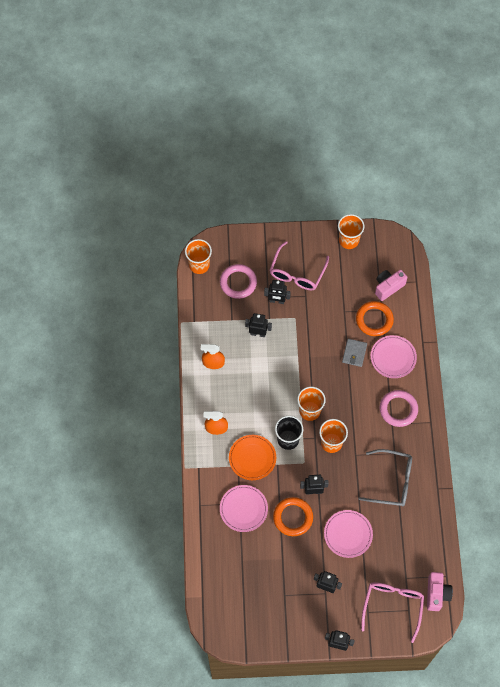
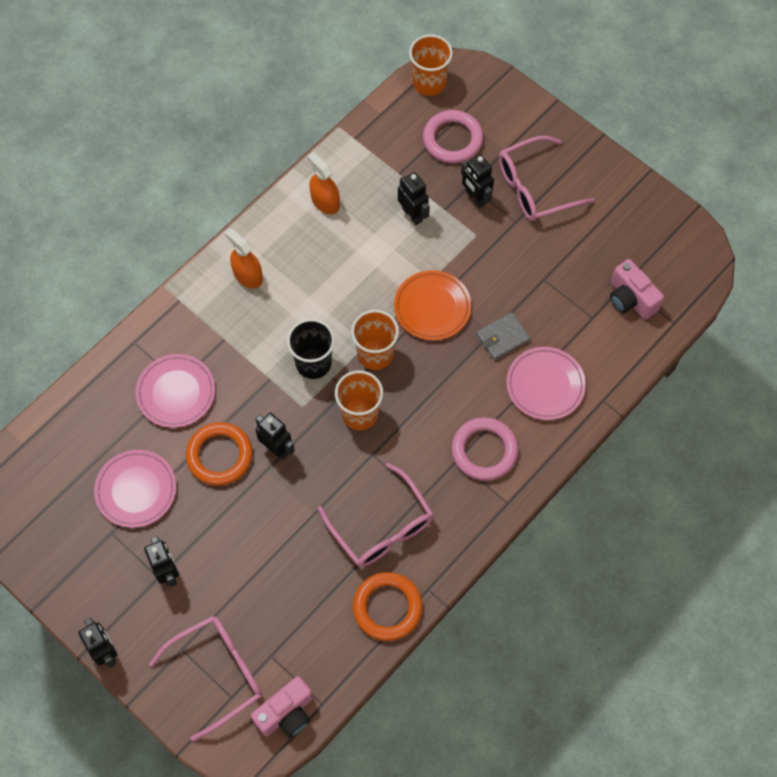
camera: 45 degrees right, 0 degrees up
(252, 458) = (249, 346): orange plate -> orange plate (432, 307)
(348, 240) = (640, 204): orange cup -> none
(348, 534) = (260, 537): pink plate -> pink plate (136, 490)
(374, 320) = (570, 321): orange ring -> orange ring (387, 607)
(388, 287) = (630, 299): pink camera -> pink camera turned 135 degrees counterclockwise
(392, 481) = (382, 526): grey glasses -> pink glasses

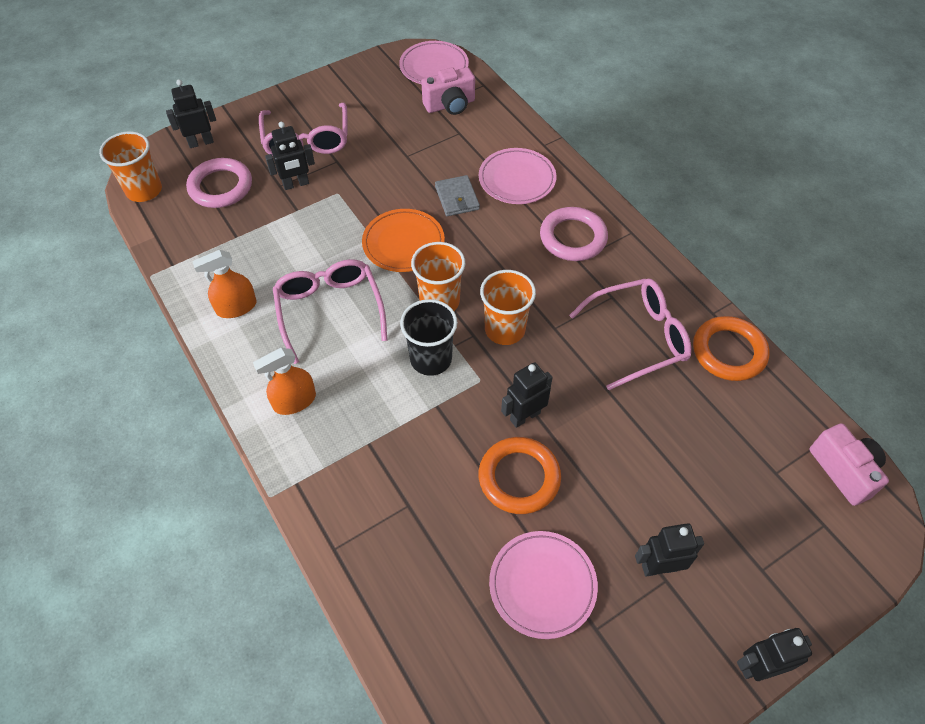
camera: 75 degrees left, 10 degrees down
(176, 392) = (421, 511): pink plate -> pink plate (434, 67)
(217, 673) = (794, 534): pink glasses -> pink glasses (329, 310)
(412, 214) = (290, 236): black robot -> black robot (201, 142)

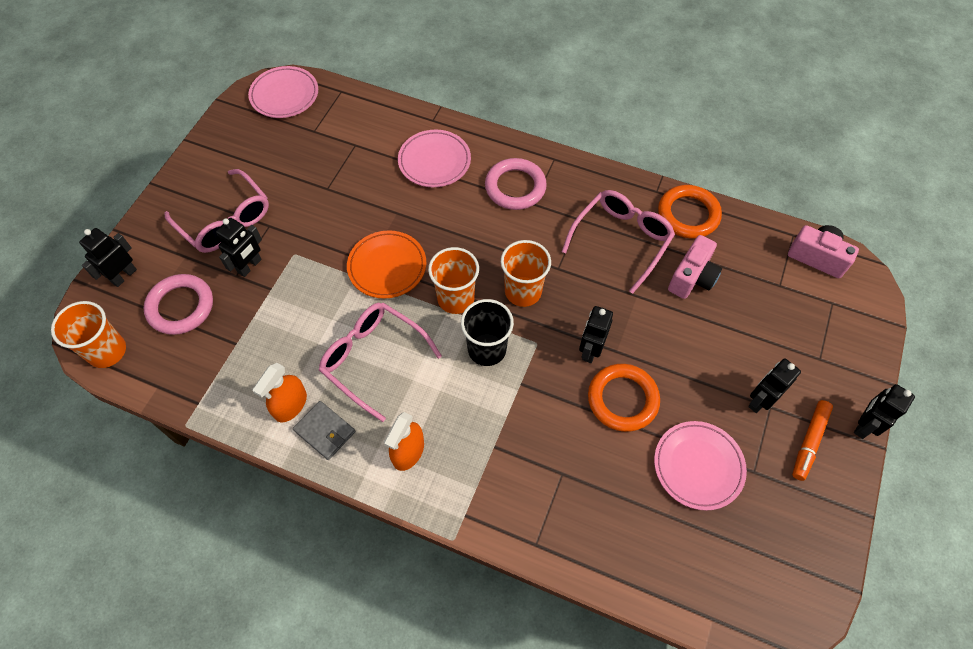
camera: 35 degrees left, 5 degrees up
(450, 105) = (327, 124): pink camera -> pink camera (692, 278)
(457, 198) = (399, 203): grey wallet -> grey wallet (325, 431)
(680, 641) = (809, 442): none -> orange marker

